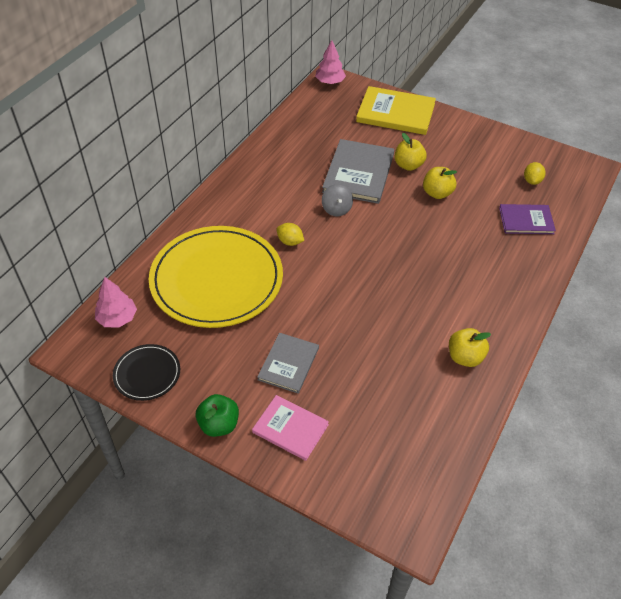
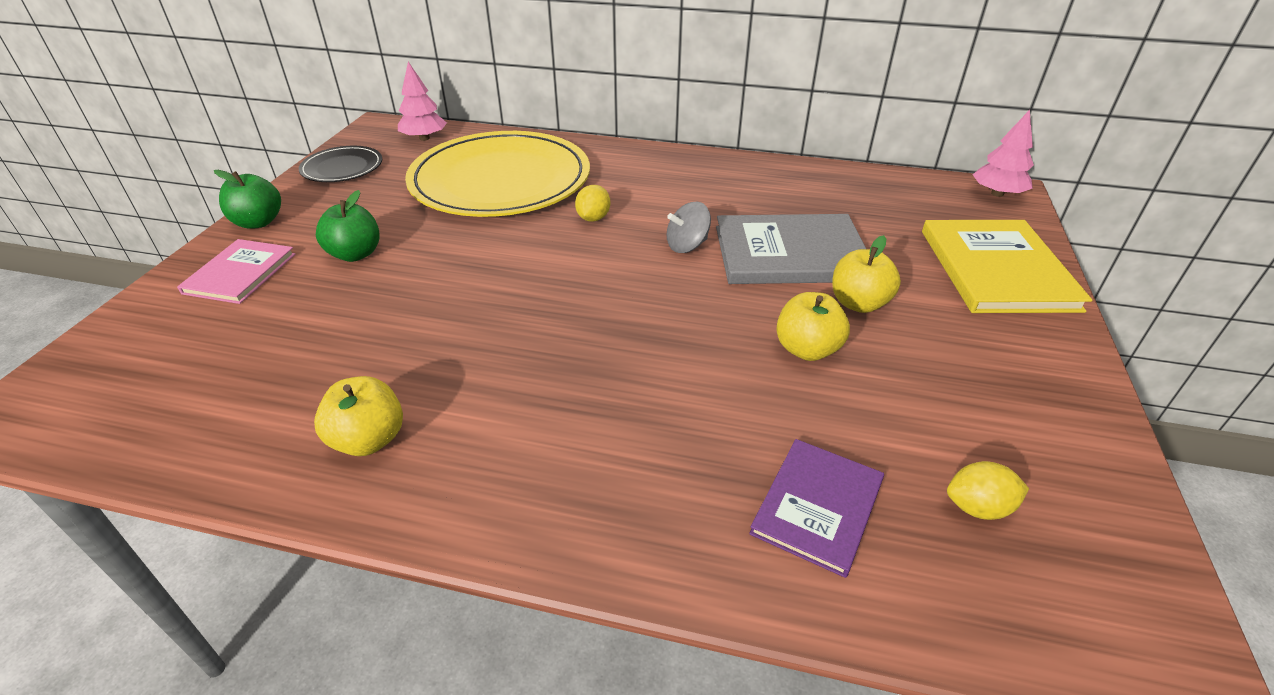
camera: 75 degrees right, 10 degrees down
(288, 364) = (355, 254): grey book -> green apple
(526, 220) = (818, 507): purple book -> purple book turned 45 degrees clockwise

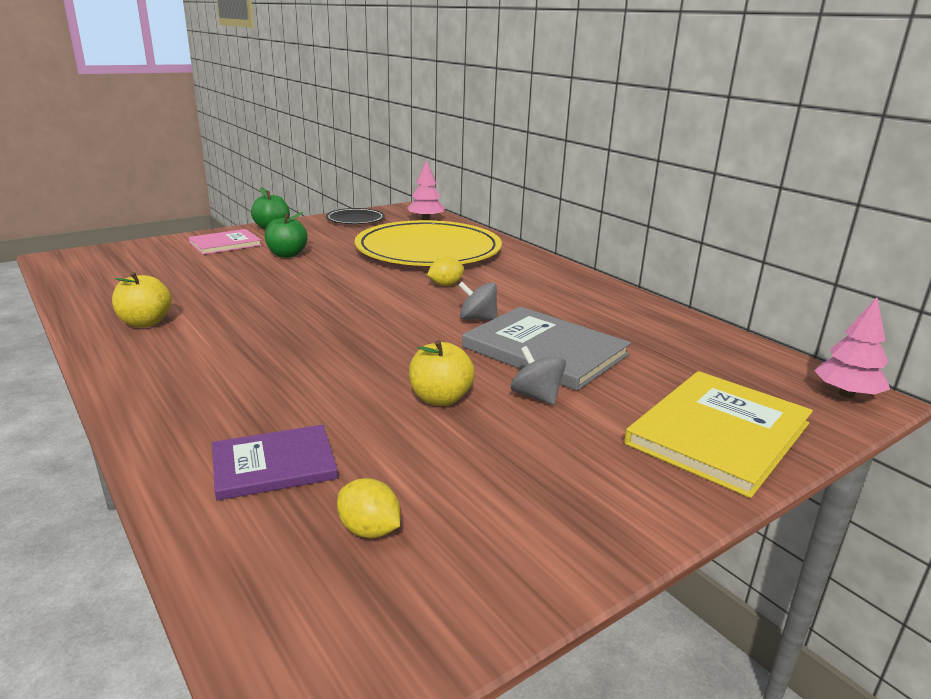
camera: 40 degrees right, 15 degrees down
(858, 303) = (536, 396): yellow apple -> grey spinning top

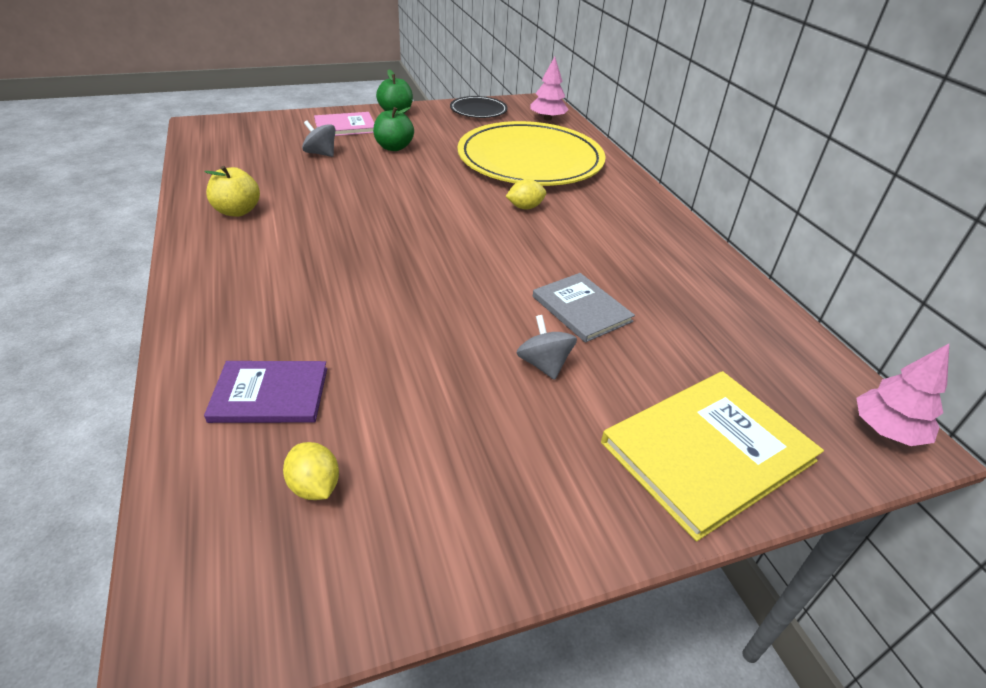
camera: 15 degrees right, 15 degrees up
(440, 399) = (450, 349): yellow apple -> none
(477, 319) = (535, 256): grey spinning top -> grey spinning top (321, 153)
(544, 351) = (581, 309): grey book -> grey book, size x0.61

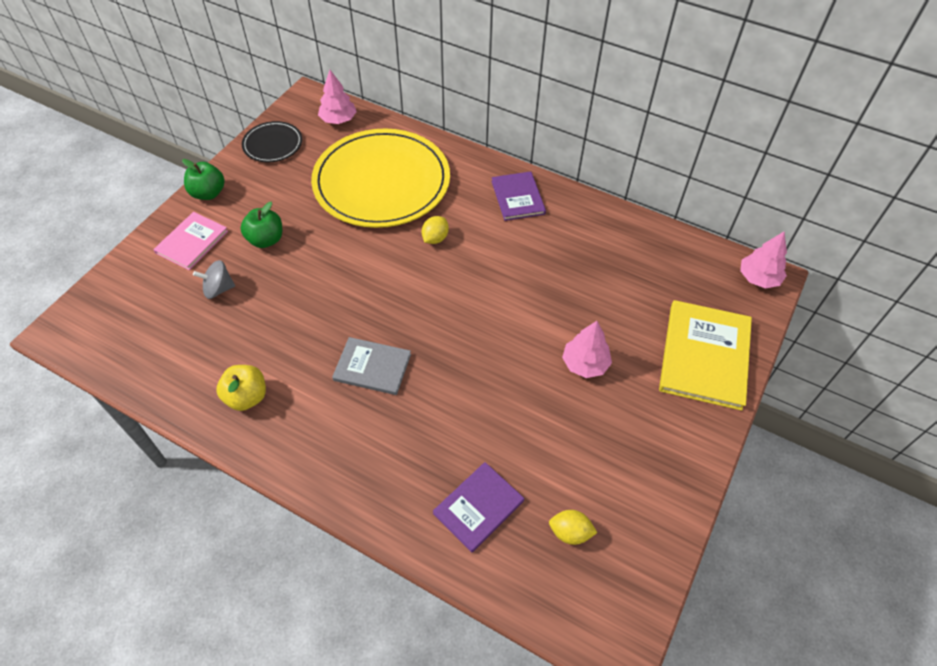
camera: 40 degrees left, 15 degrees up
(544, 364) = (585, 364): grey spinning top -> pink tree
(581, 309) = (561, 306): grey book -> grey book (372, 367)
(643, 221) = (518, 197): none -> purple book

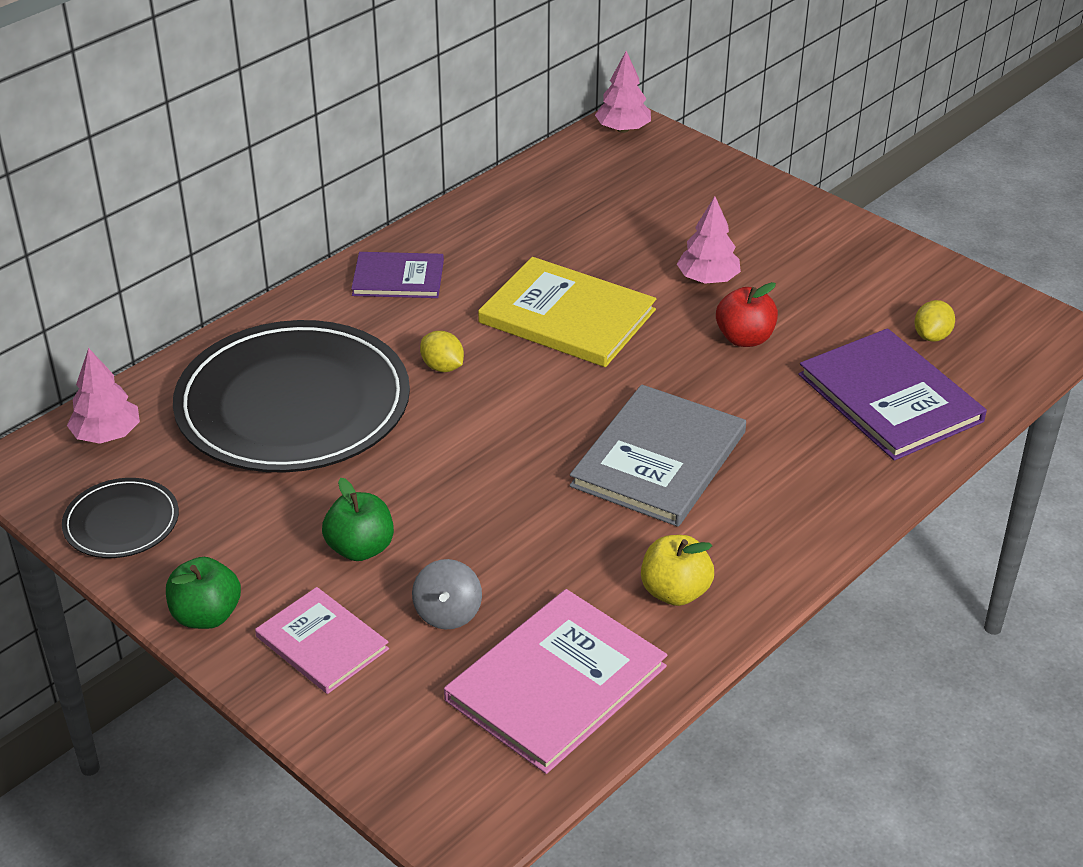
camera: 75 degrees left, 15 degrees down
(166, 350) = (555, 683): none -> pink book
(372, 367) = (659, 459): grey book -> grey book, size x1.64
(381, 182) = (293, 404): yellow plate -> black plate
(478, 507) = (890, 398): purple book -> purple book, size x1.64
(520, 398) = (744, 338): none -> red apple
(704, 356) = (722, 193): yellow book -> yellow book (567, 316)

